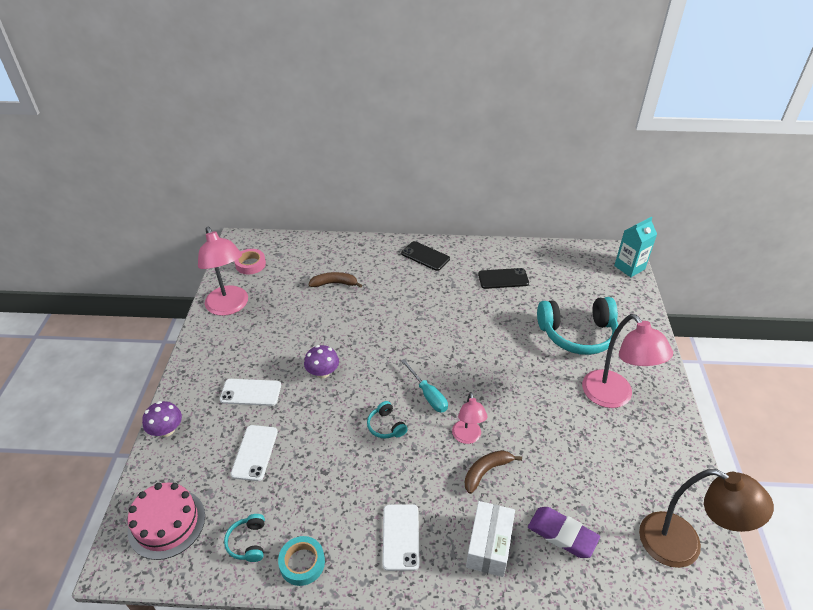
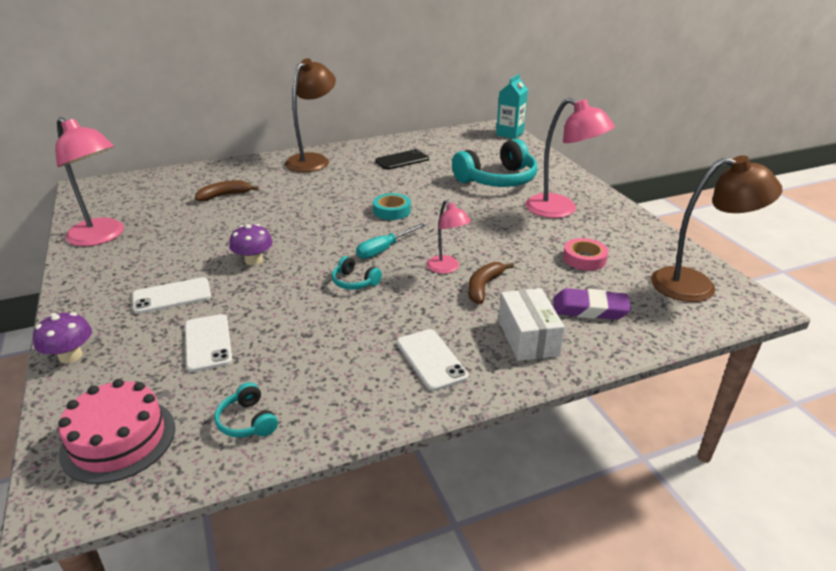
camera: 25 degrees left, 10 degrees down
(250, 264) = (111, 201): pink tape -> pink tape (584, 259)
(302, 563) = (330, 417): turquoise tape -> turquoise tape (392, 211)
(425, 256) = (313, 160): black phone -> brown lamp
(428, 395) = (384, 249): turquoise screwdriver -> turquoise screwdriver turned 105 degrees clockwise

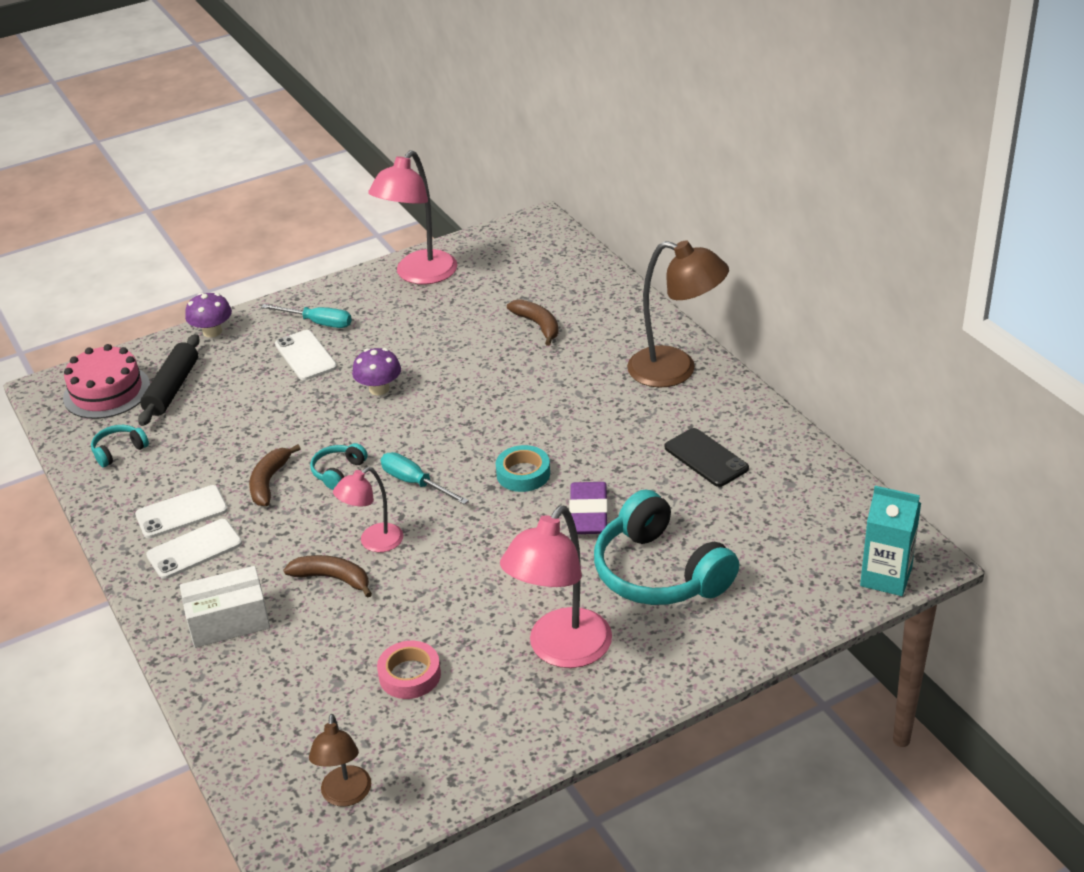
camera: 85 degrees right, 5 degrees up
(123, 288) = (318, 323): none -> turquoise screwdriver
(156, 383) = (172, 388): none -> black rolling pin
(208, 343) = (228, 400): white phone -> white phone (181, 512)
(351, 317) = (269, 482): none -> brown banana
(589, 309) = (285, 677): purple eraser -> purple eraser (588, 513)
(696, 285) = (345, 796): brown lamp -> brown lamp, size x0.56

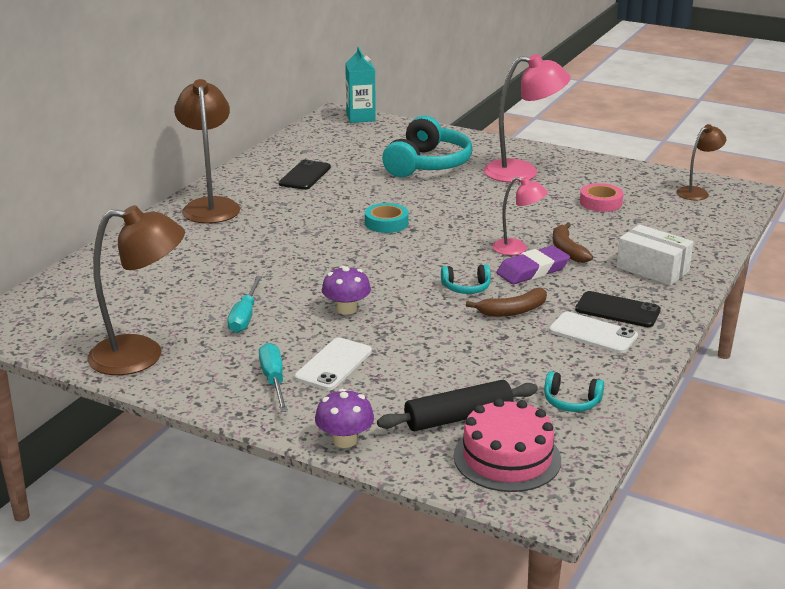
camera: 125 degrees left, 10 degrees down
(194, 549) = (617, 310): white phone -> black phone
(415, 483) = (441, 255): turquoise screwdriver -> turquoise screwdriver (245, 316)
(419, 275) = (141, 355): pink lamp -> brown lamp
(538, 325) = (189, 271): brown banana -> none
(588, 513) = (401, 194): purple eraser -> purple eraser (532, 270)

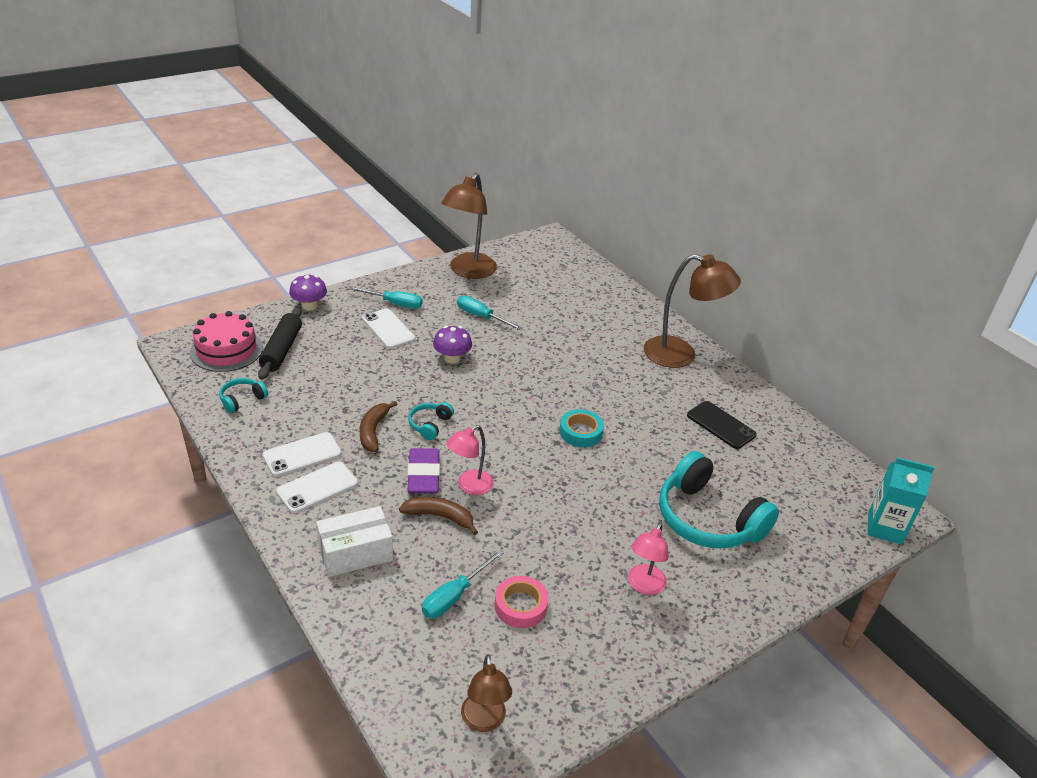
camera: 115 degrees right, 10 degrees up
(522, 172) = (643, 586): pink lamp -> pink lamp, size x0.56
(617, 310) = (317, 487): black phone -> white phone
(628, 224) = (454, 596): none -> turquoise screwdriver

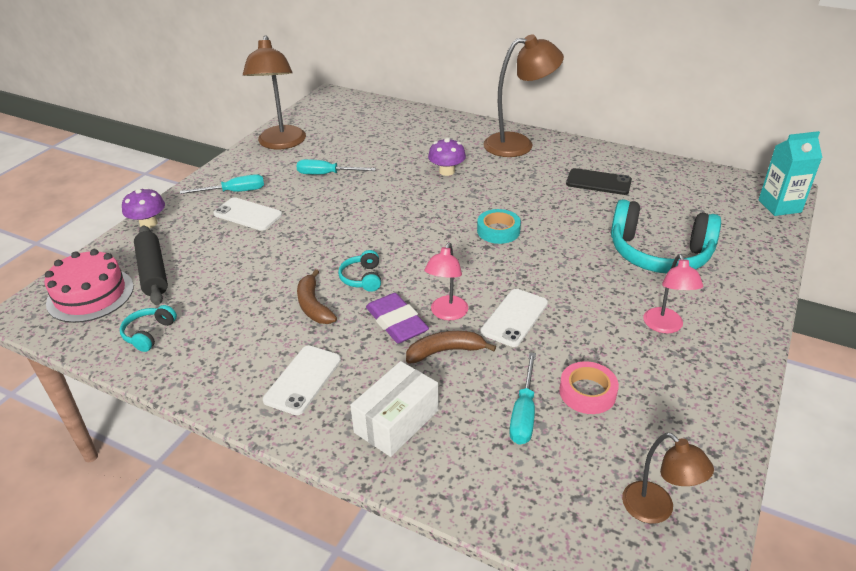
camera: 25 degrees left, 0 degrees up
(302, 454) = (260, 357): white phone -> white phone (514, 317)
(452, 358) = (331, 216): purple mushroom -> purple mushroom (447, 171)

